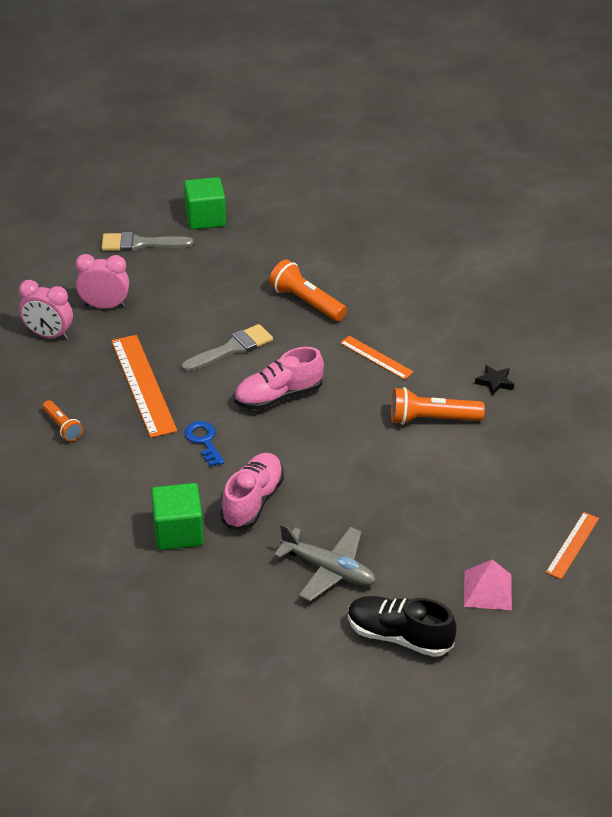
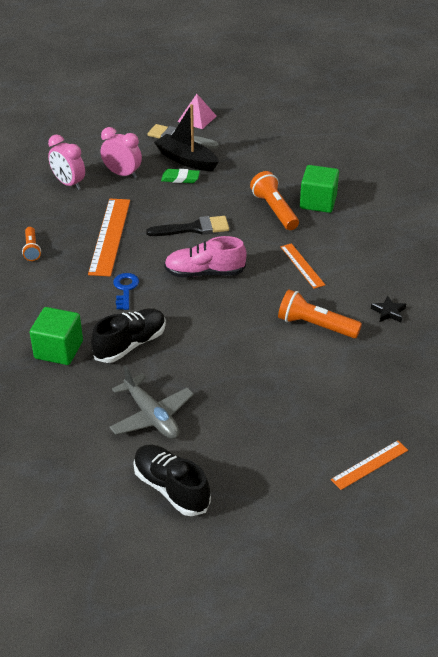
camera: 25 degrees right, 0 degrees up
(168, 269) = (186, 160): none -> black boat
(176, 293) = (180, 178): none -> green eraser
(205, 218) = (239, 132): green cube -> green cube (318, 202)
(232, 349) = (193, 228): grey brush -> black brush
(253, 501) = (130, 344): pink shoe -> black shoe
(487, 590) = (270, 477): pink pyramid -> pink pyramid (197, 118)

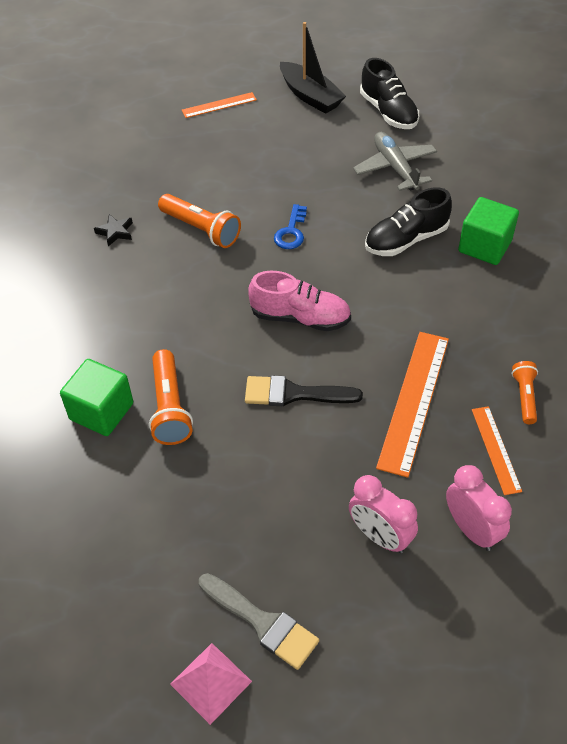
camera: 165 degrees left, 10 degrees up
(125, 289) = (402, 311): blue key -> blue key (291, 232)
(180, 178) = (287, 505): green eraser -> none
(186, 160) = (265, 552): black boat -> black boat (310, 96)
(302, 265) = (177, 307): orange ruler -> orange ruler (496, 449)

